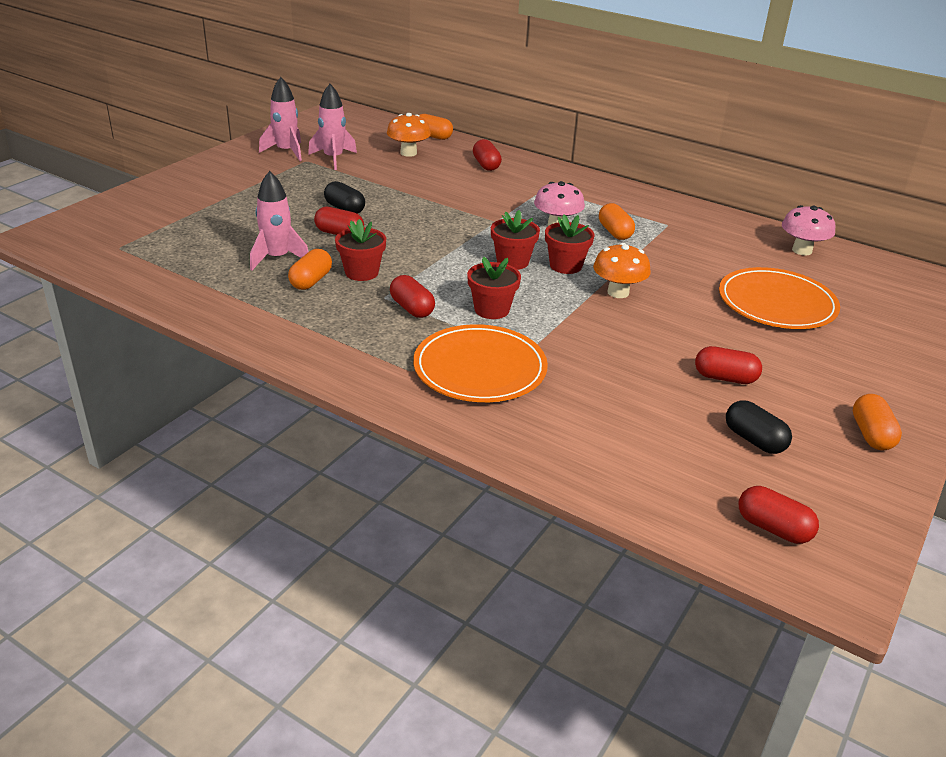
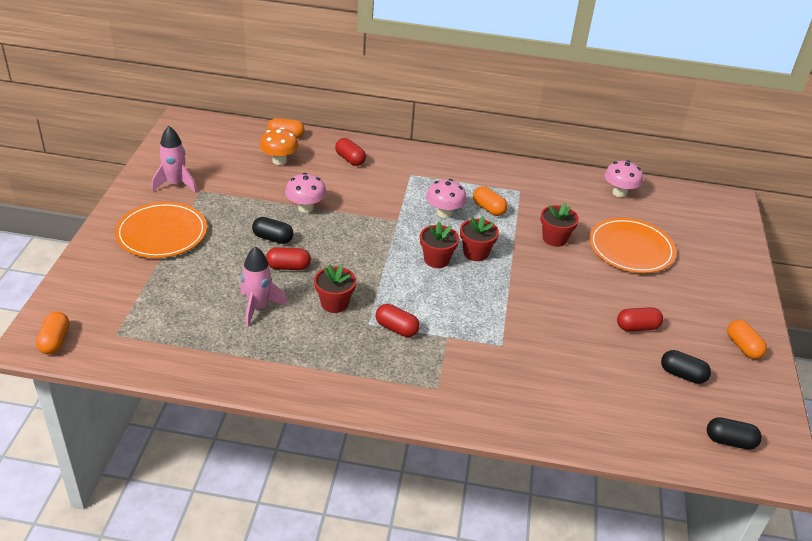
camera: 25 degrees left, 5 degrees up
(311, 281) = (302, 324): orange capsule -> orange capsule (55, 341)
(333, 159) = (222, 182): pink rocket -> none
(402, 192) = (305, 208): none -> pink mushroom
(480, 368) = (480, 370): orange plate -> orange plate (162, 233)
(492, 310) = (453, 312): red flower pot -> red flower pot (554, 238)
(618, 292) = (526, 269): orange mushroom -> none
(773, 528) = (730, 441): red capsule -> black capsule

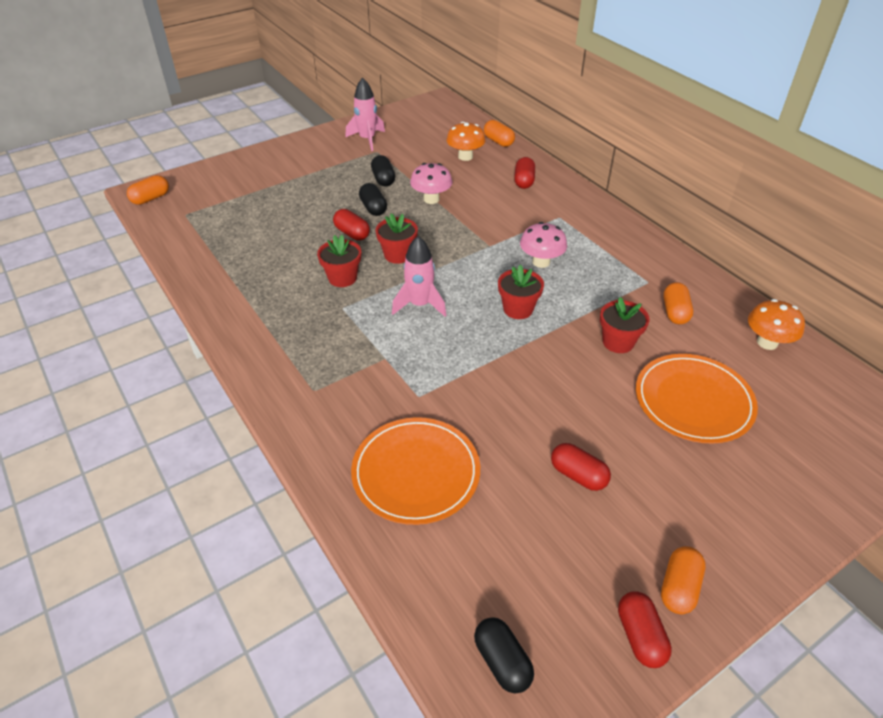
camera: 50 degrees right, 5 degrees up
(162, 233) = (308, 166): orange plate -> orange plate (416, 472)
(258, 307) = (288, 249): pink rocket -> pink rocket (420, 305)
(396, 328) = (356, 325): red capsule -> red capsule (640, 636)
(436, 259) = (474, 294): red flower pot -> red flower pot (398, 255)
(488, 209) = (590, 280): orange capsule -> orange capsule (675, 312)
(619, 193) = (767, 342): pink mushroom -> orange mushroom
(682, 375) = (555, 555): black capsule -> black capsule (383, 179)

